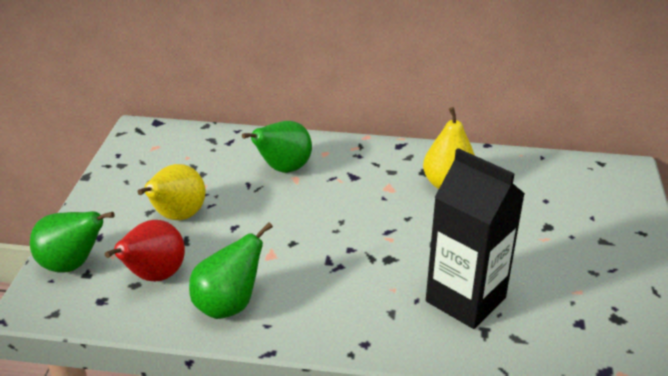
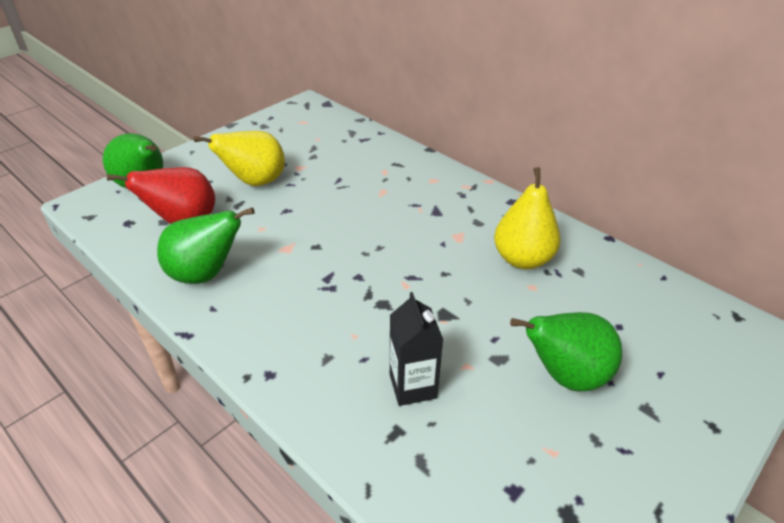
camera: 35 degrees right, 5 degrees up
(283, 169) = (381, 179): green pear -> green pear (565, 375)
(465, 299) = (413, 386): black carton -> black carton, size x0.54

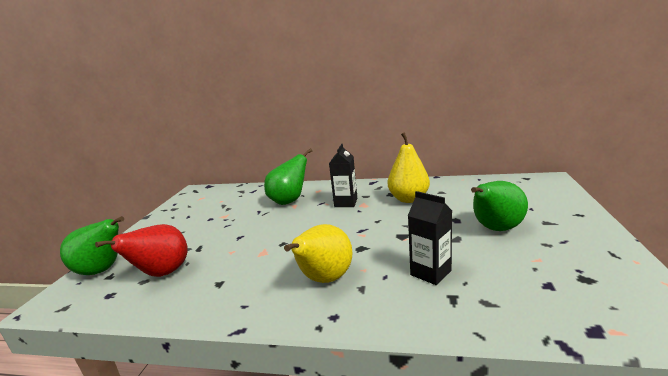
camera: 30 degrees left, 20 degrees down
(205, 274) = (215, 291): green pear -> green pear (289, 201)
(255, 182) = (199, 233): yellow pear -> yellow pear (324, 279)
(442, 221) = (346, 203): none -> black carton

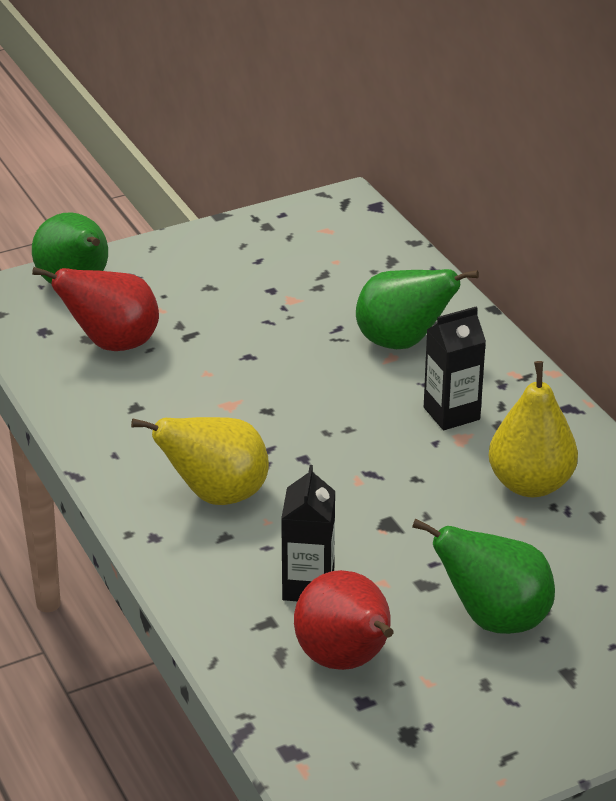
camera: 50 degrees right, 15 degrees up
(506, 280) = (346, 660): none -> red pear

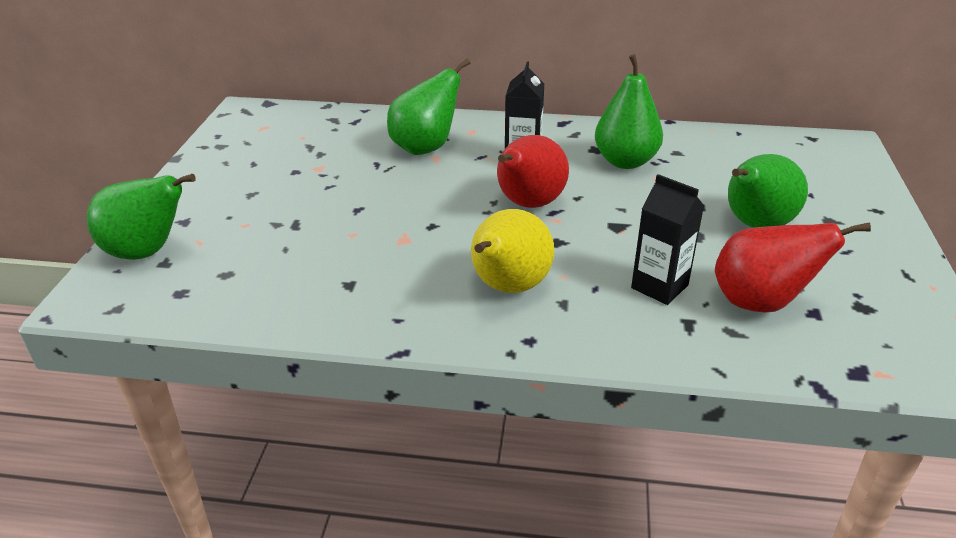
camera: 55 degrees left, 0 degrees up
(112, 344) = (252, 264): red pear -> red pear (528, 204)
(530, 484) = (625, 161): yellow pear -> green pear

